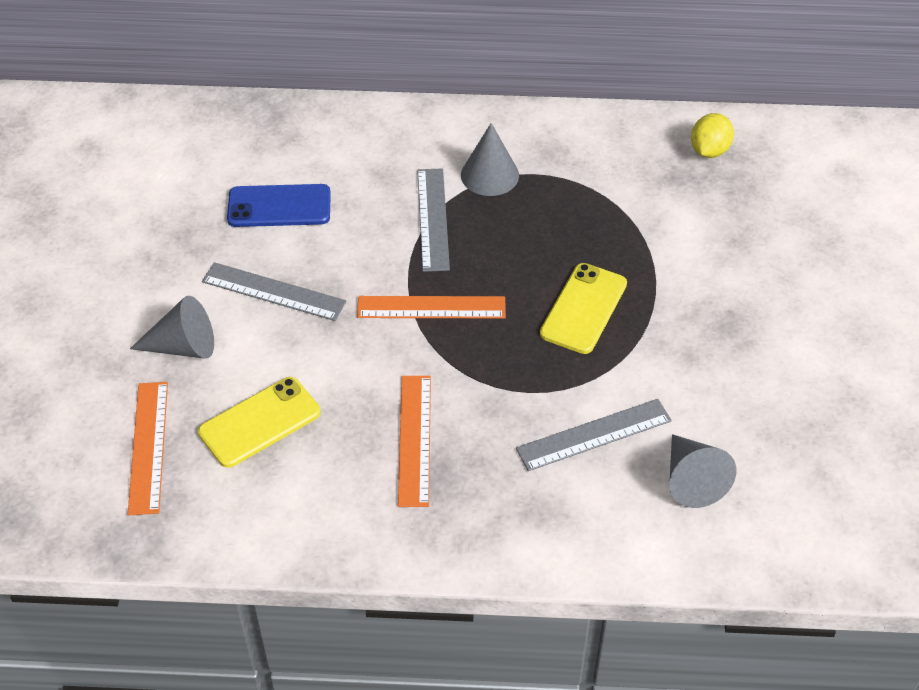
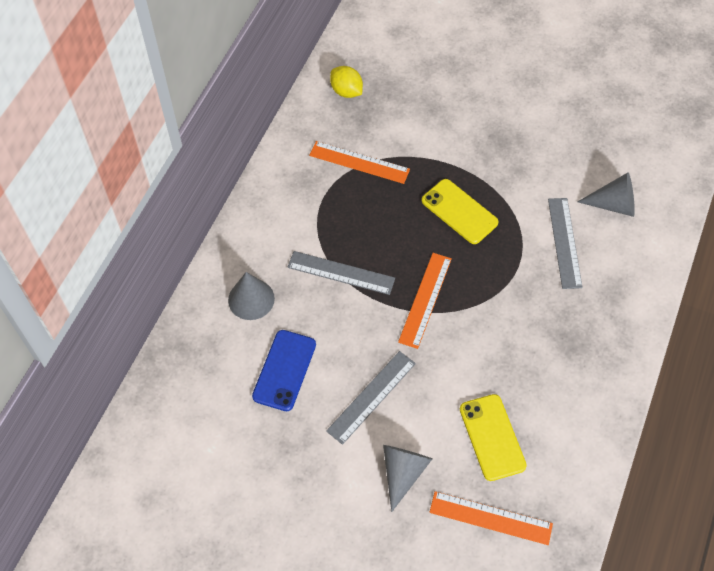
camera: 70 degrees left, 10 degrees up
(414, 439) = (537, 344): orange ruler -> orange ruler (359, 162)
(489, 175) = (312, 224): grey cone -> grey cone (251, 299)

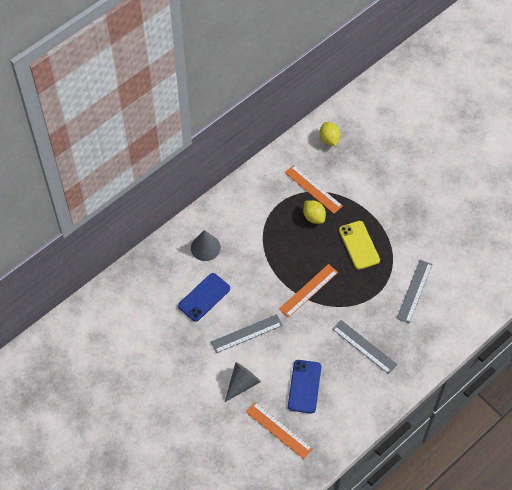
camera: 25 degrees right, 0 degrees up
(341, 273) = (266, 253): grey ruler -> grey ruler (364, 346)
(379, 198) = (313, 217): none -> yellow lemon
(492, 437) = (304, 386): yellow phone -> blue phone
(613, 204) = (460, 280): grey cone -> none

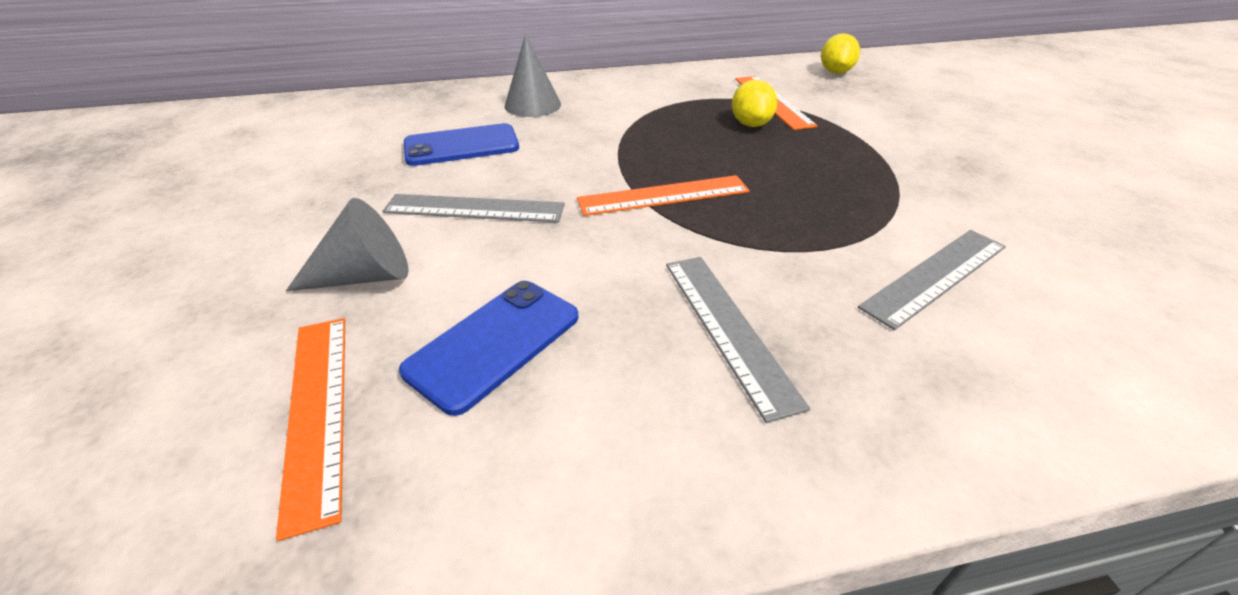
camera: 30 degrees right, 20 degrees down
(359, 245) = (822, 174): yellow phone -> none

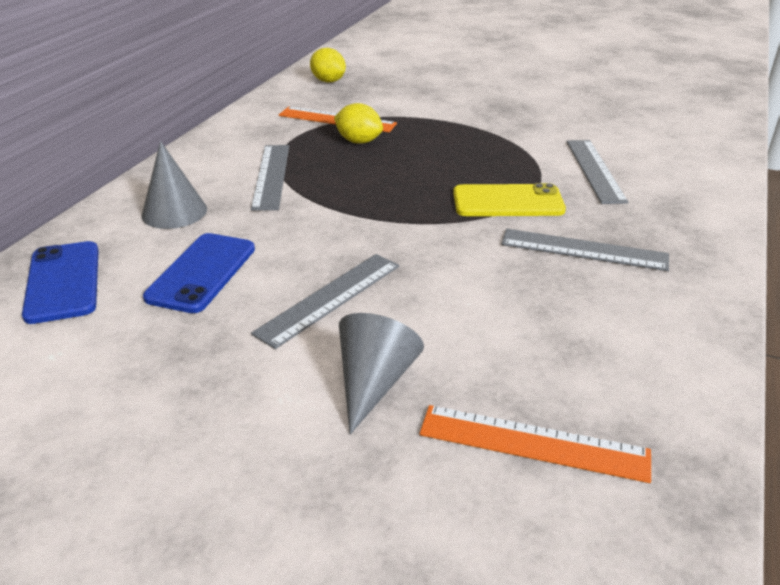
camera: 55 degrees left, 5 degrees down
(494, 343) = (523, 341): blue phone -> blue phone (63, 282)
(633, 114) = (271, 176): none -> grey ruler
(663, 195) = (414, 212): orange ruler -> none
(761, 239) = (508, 202): none -> yellow phone

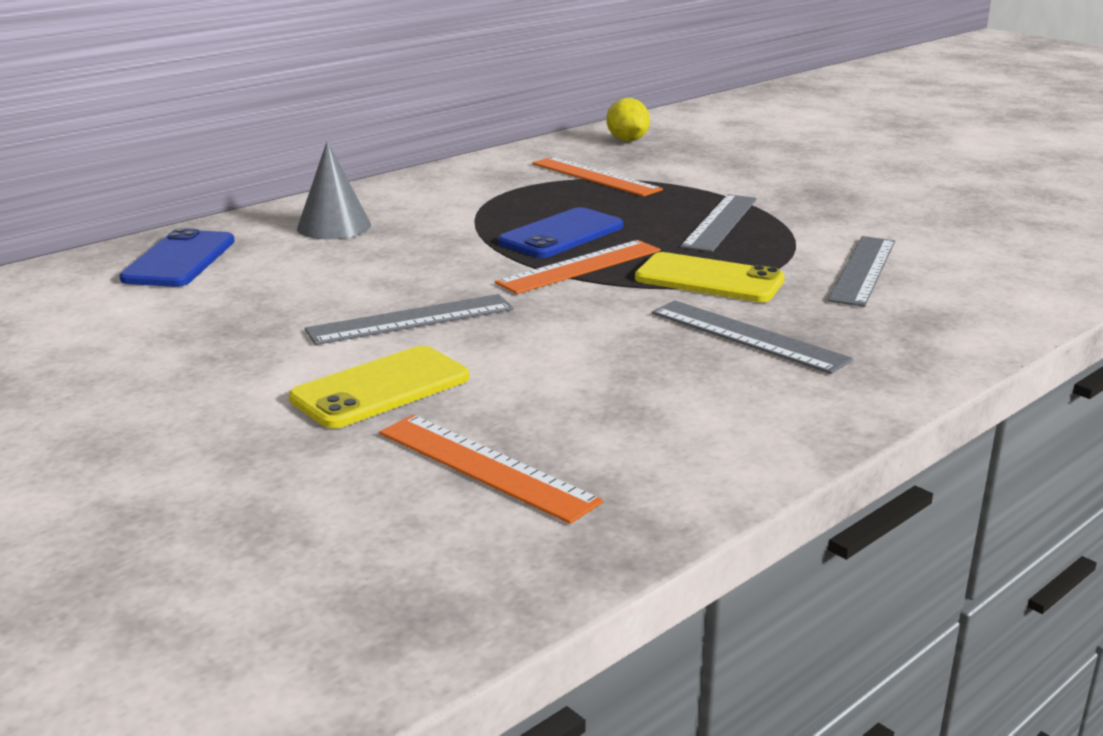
camera: 25 degrees right, 10 degrees down
(202, 273) = (309, 277): blue phone -> blue phone (561, 234)
(271, 176) = (464, 214): grey ruler -> grey ruler (720, 222)
(359, 141) = (597, 199): yellow lemon -> none
(374, 382) = (381, 388): grey cone -> yellow phone
(408, 210) = (580, 266): none -> orange ruler

